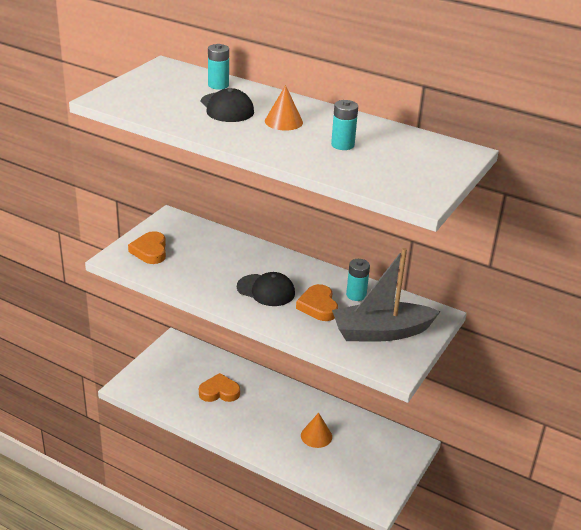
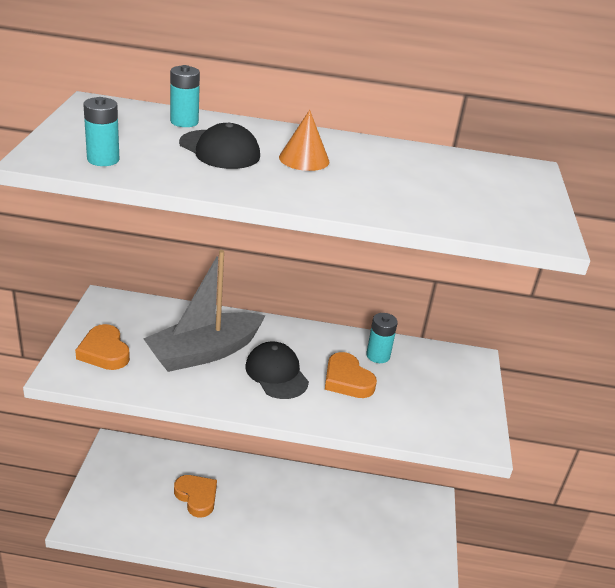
camera: 25 degrees left, 0 degrees up
(219, 392) = (197, 497): orange heart -> orange heart turned 75 degrees clockwise
(266, 290) = (276, 373): black cap -> black cap turned 120 degrees counterclockwise
(316, 436) = (330, 521): orange cone -> none
(342, 145) = (398, 179): turquoise battery -> turquoise battery (103, 159)
(381, 332) = (433, 396): grey boat -> grey boat (204, 352)

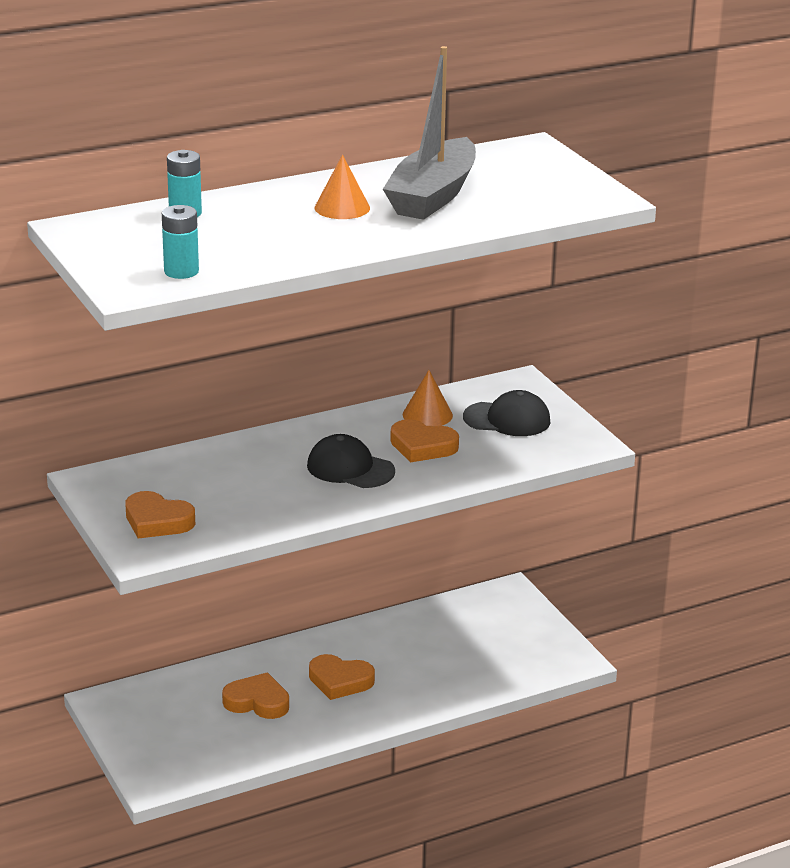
camera: 30 degrees left, 5 degrees down
(204, 352) = (257, 480): grey boat -> grey boat (432, 196)
(219, 150) = (261, 226): black cap -> black cap (507, 419)
(260, 510) = (340, 681): none -> orange heart
(378, 355) = (427, 415): turquoise battery -> orange cone

